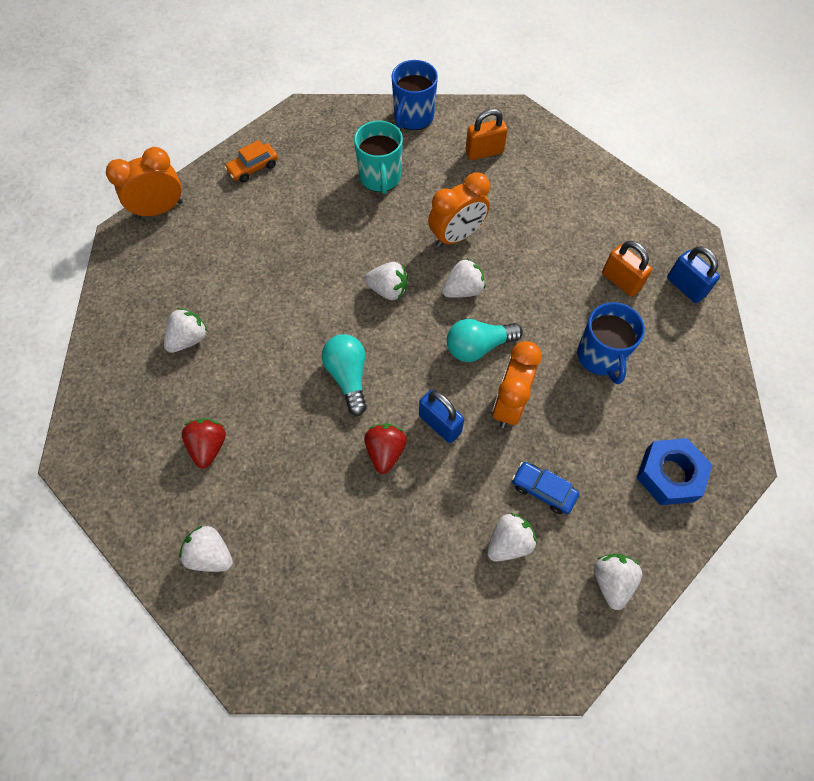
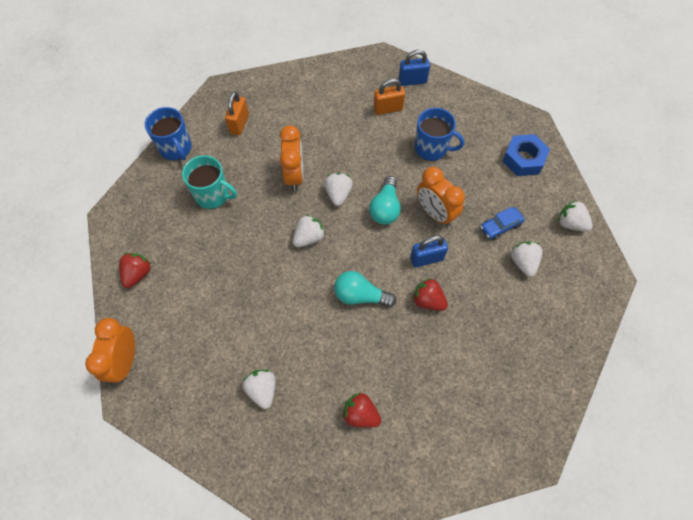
camera: 60 degrees left, 0 degrees up
(210, 554) = (443, 448): white strawberry -> none
(253, 168) = (138, 274): orange car -> red strawberry

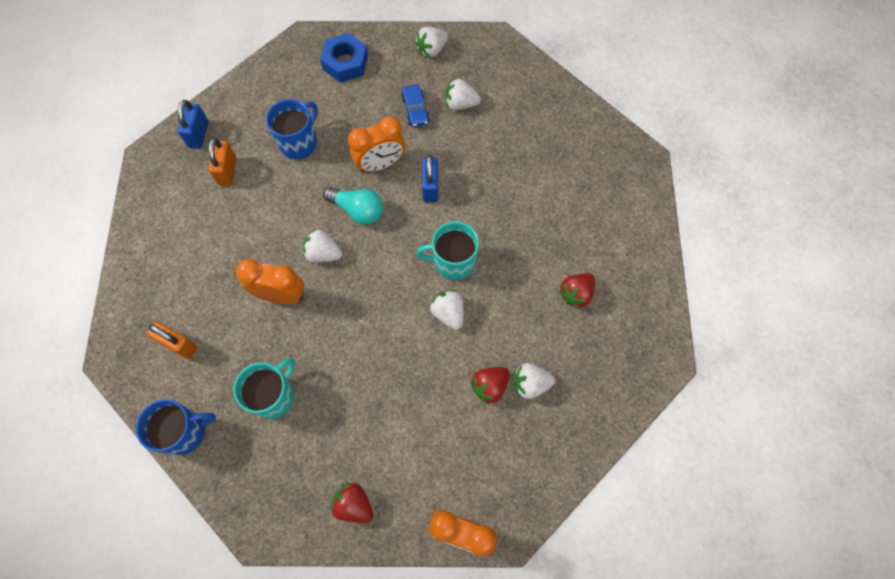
camera: 75 degrees left, 5 degrees up
(309, 237) = (368, 298): white strawberry -> white strawberry (448, 313)
(360, 296) = (453, 262): turquoise light bulb -> turquoise mug
(428, 300) = (476, 200): red strawberry -> red strawberry (490, 386)

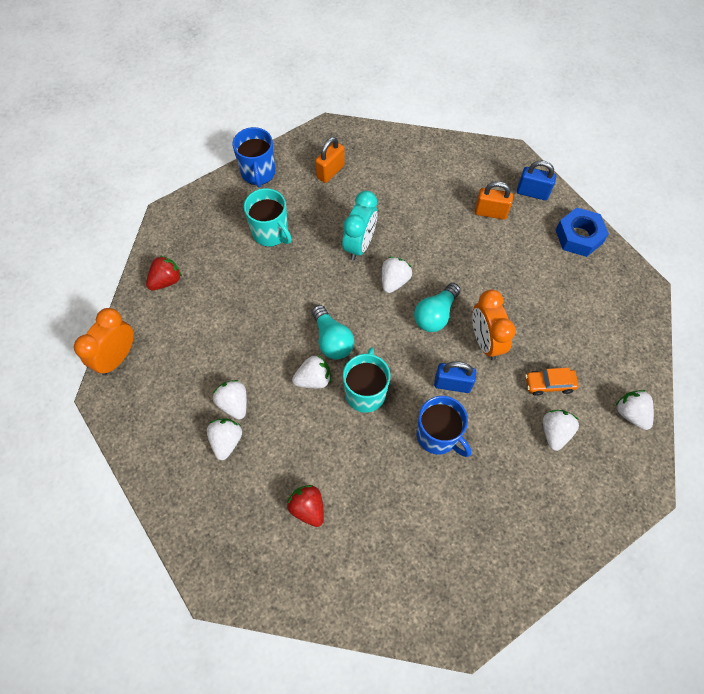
camera: 100 degrees right, 5 degrees down
(281, 295) = (359, 245): orange clock -> turquoise clock
(299, 143) = (516, 272): blue mug -> blue mug (438, 435)
(345, 63) = (613, 323): blue nut -> blue nut (579, 236)
(401, 303) = (332, 340): none -> turquoise light bulb
(415, 110) = (549, 384): blue car -> orange car
(490, 386) = (234, 403): red strawberry -> white strawberry

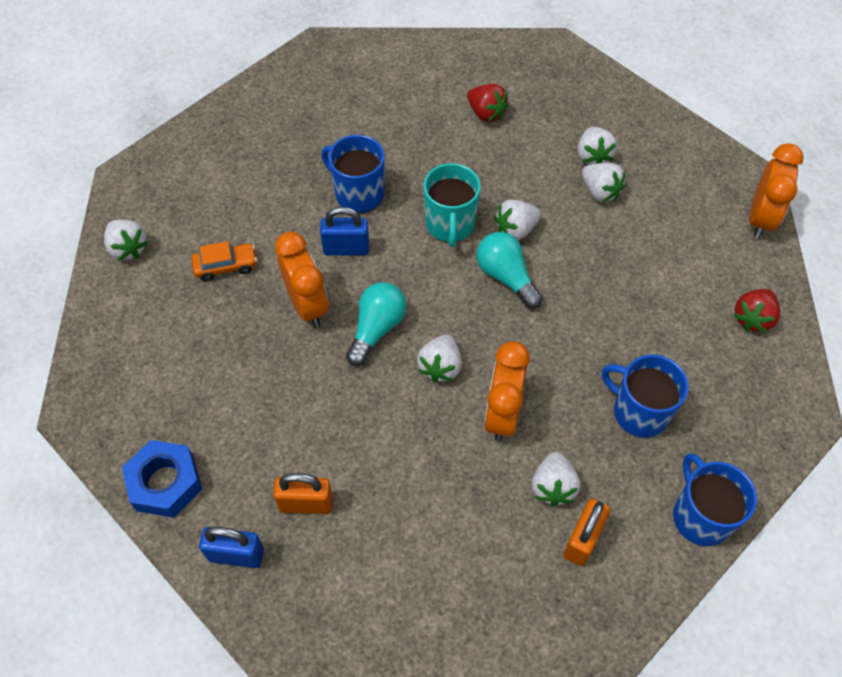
camera: 170 degrees right, 5 degrees down
(271, 233) = (639, 412): turquoise mug -> blue mug
(359, 245) = (502, 414): turquoise clock -> orange clock
(555, 432) = (222, 216): white strawberry -> white strawberry (553, 486)

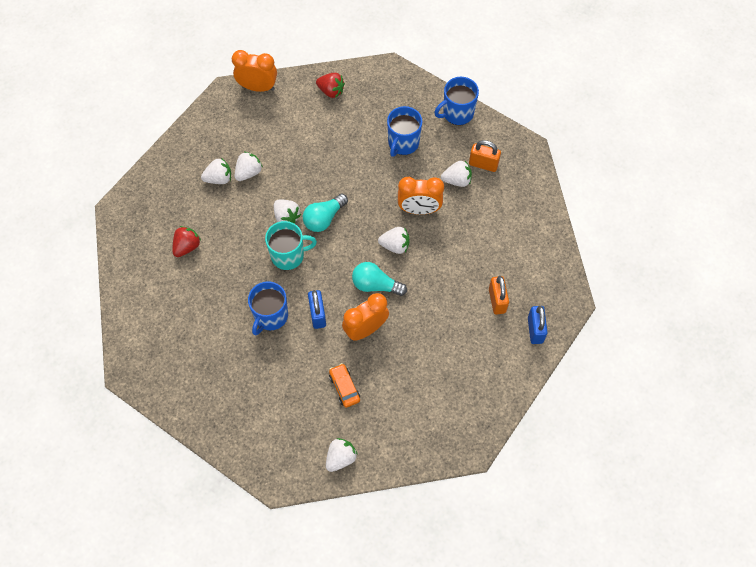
camera: 100 degrees left, 5 degrees up
(165, 483) = (503, 380): blue nut -> none

